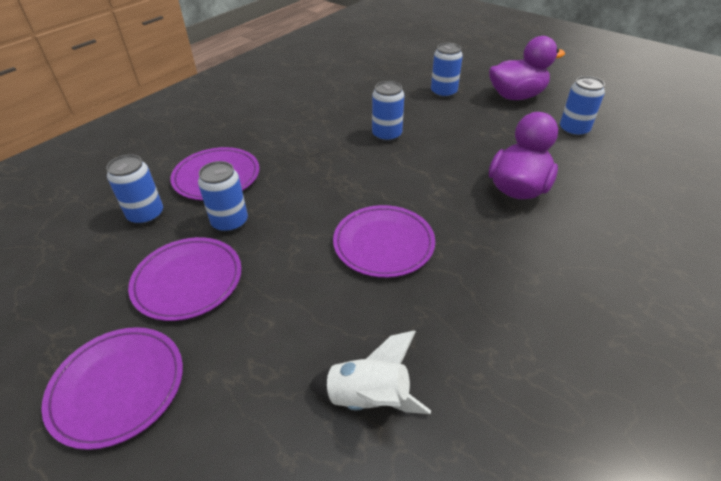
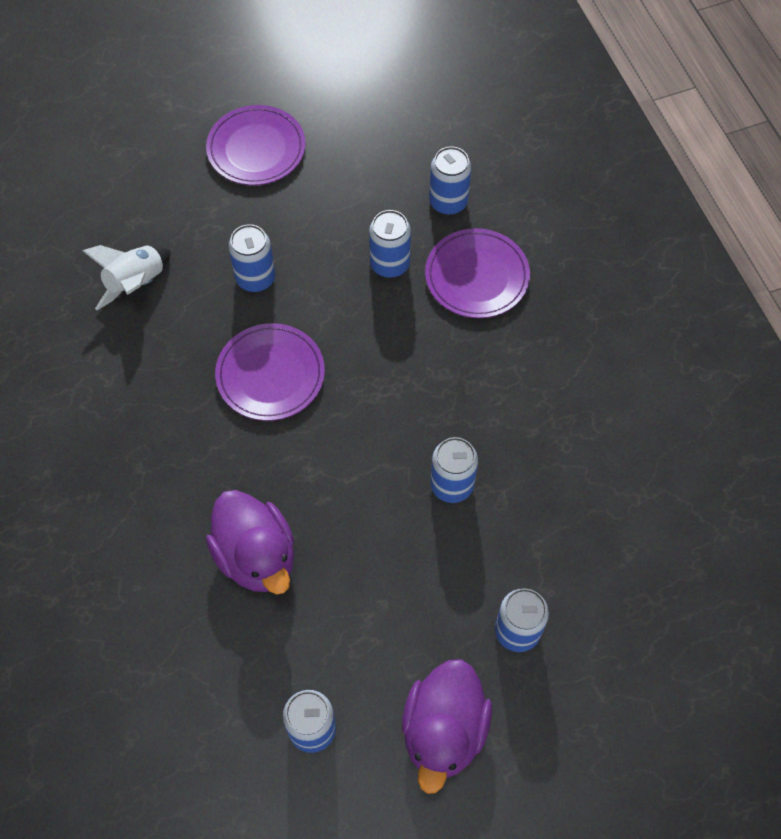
camera: 120 degrees right, 20 degrees up
(188, 280) = (332, 212): purple plate -> none
(296, 299) = (255, 278): none -> blue can

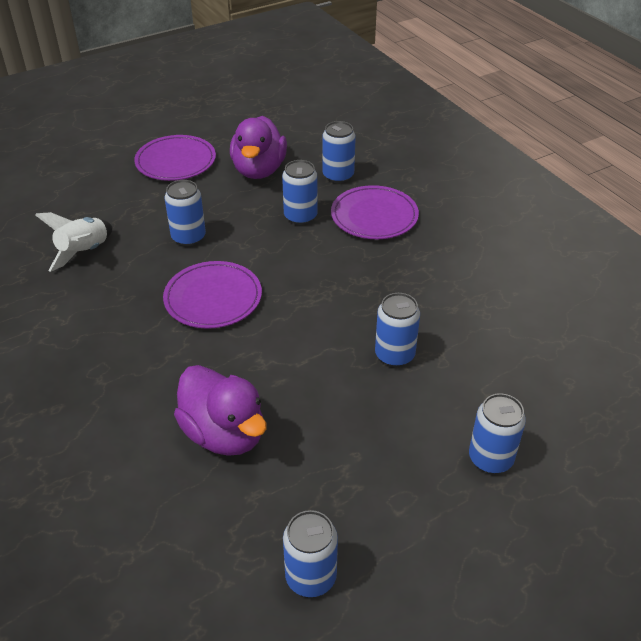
camera: 10 degrees left, 20 degrees down
(444, 731) = (446, 556): purple duck -> purple duck (259, 170)

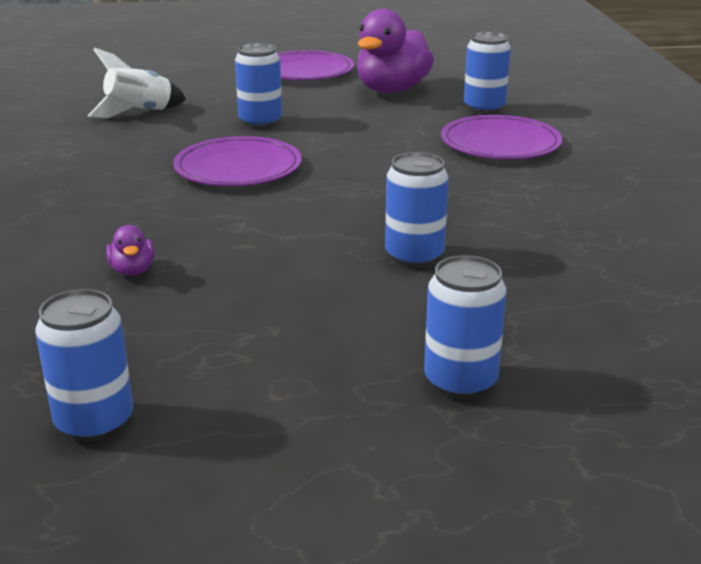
camera: 25 degrees right, 15 degrees down
(224, 433) = (132, 270): purple duck -> purple duck, size x0.44
(300, 216) = (406, 129): blue can -> none

